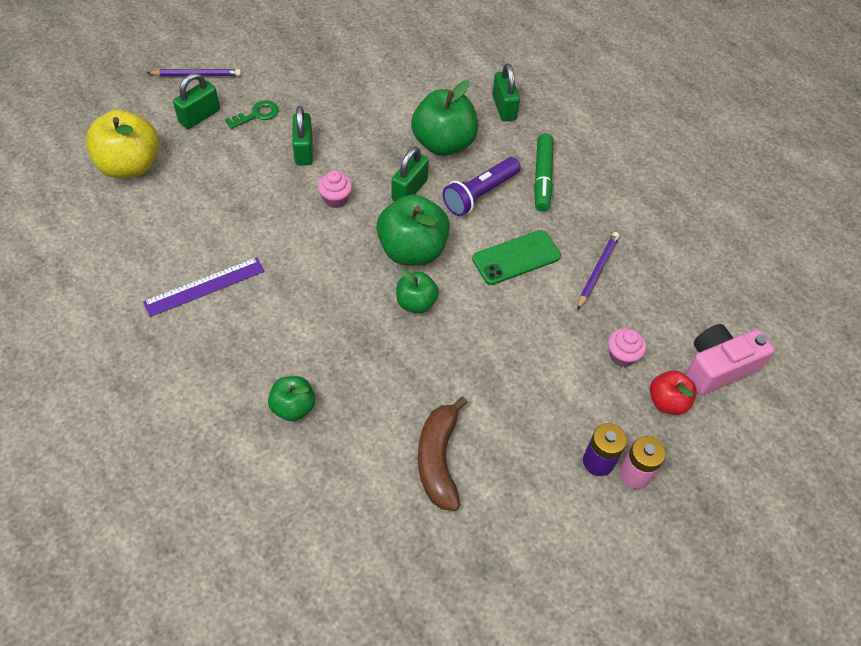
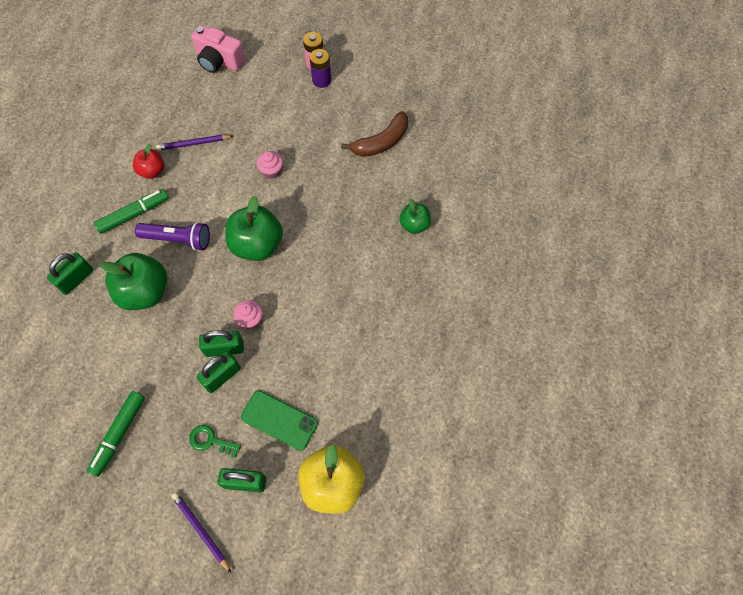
camera: 125 degrees left, 10 degrees up
(204, 286) = (384, 336): purple ruler -> none
(326, 68) = (119, 434): none -> green marker
(409, 190) = (206, 282): green padlock -> green padlock (224, 348)
(416, 303) = (295, 216): green apple -> none
(516, 258) = (217, 188): green phone -> green phone (279, 420)
(622, 355) = (247, 102): pink cupcake -> pink cupcake (272, 171)
(667, 402) = (260, 71): red apple -> red apple (152, 171)

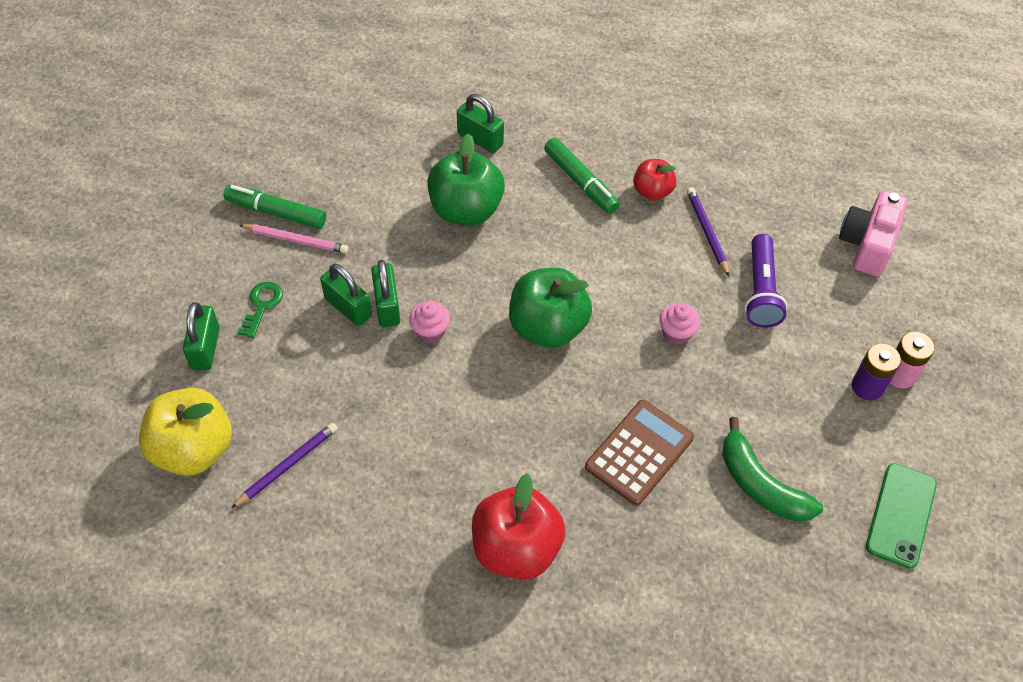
camera: 85 degrees right, 10 degrees down
(151, 417) = (296, 240): none -> pink pencil
(178, 239) = (547, 234): purple flashlight -> purple flashlight (761, 291)
(201, 530) = (151, 309): purple pencil -> purple pencil (287, 466)
(279, 420) = (285, 379): green phone -> green phone (901, 515)
(356, 201) = (639, 452): none -> brown calculator
(381, 142) = (760, 485): brown banana -> green banana
(414, 225) = (606, 542): green apple -> none
(417, 273) = (516, 548): none -> red apple

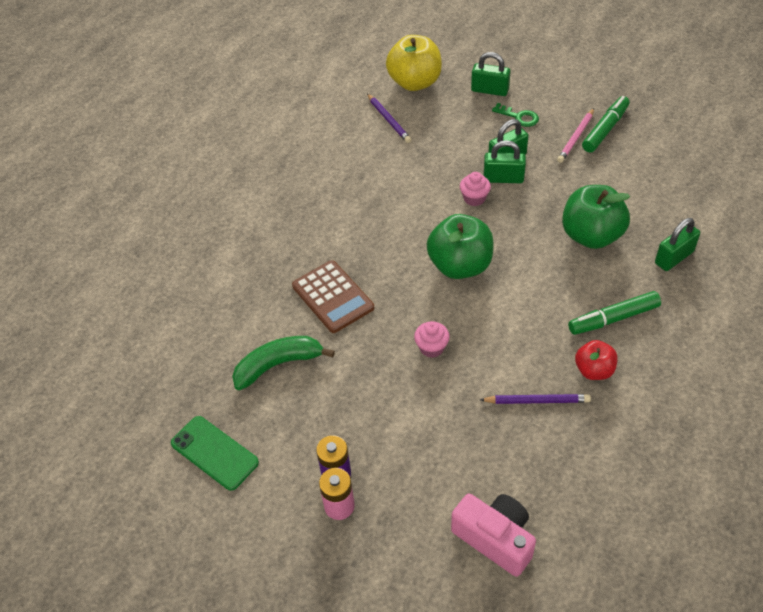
camera: 110 degrees right, 5 degrees down
(516, 548) = (288, 216): red apple -> none
(761, 291) = (460, 423): purple flashlight -> none

